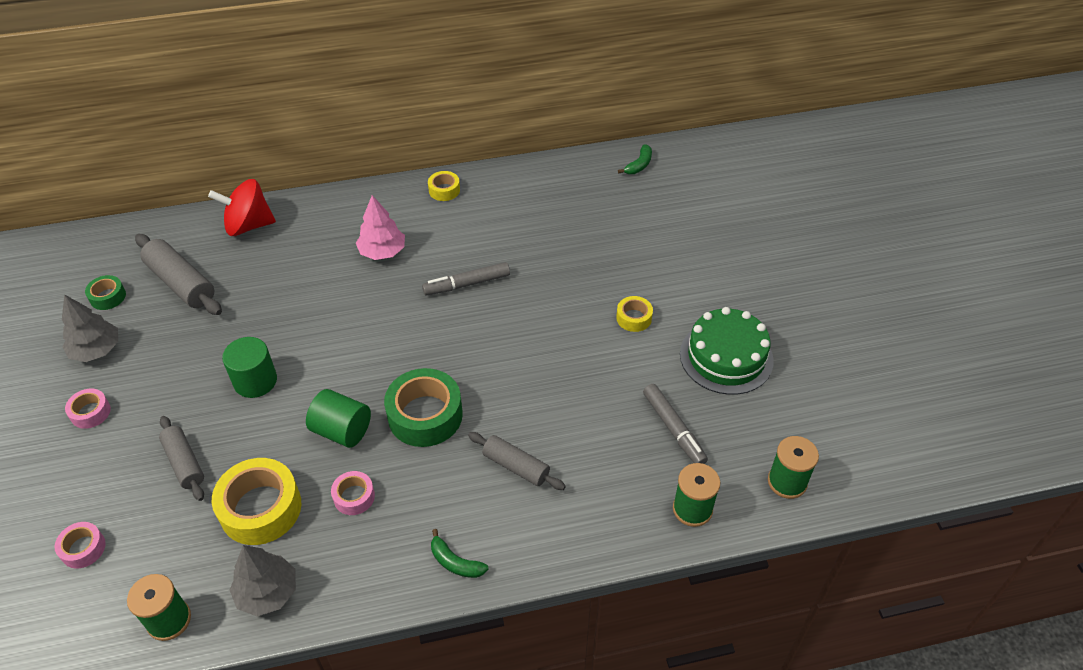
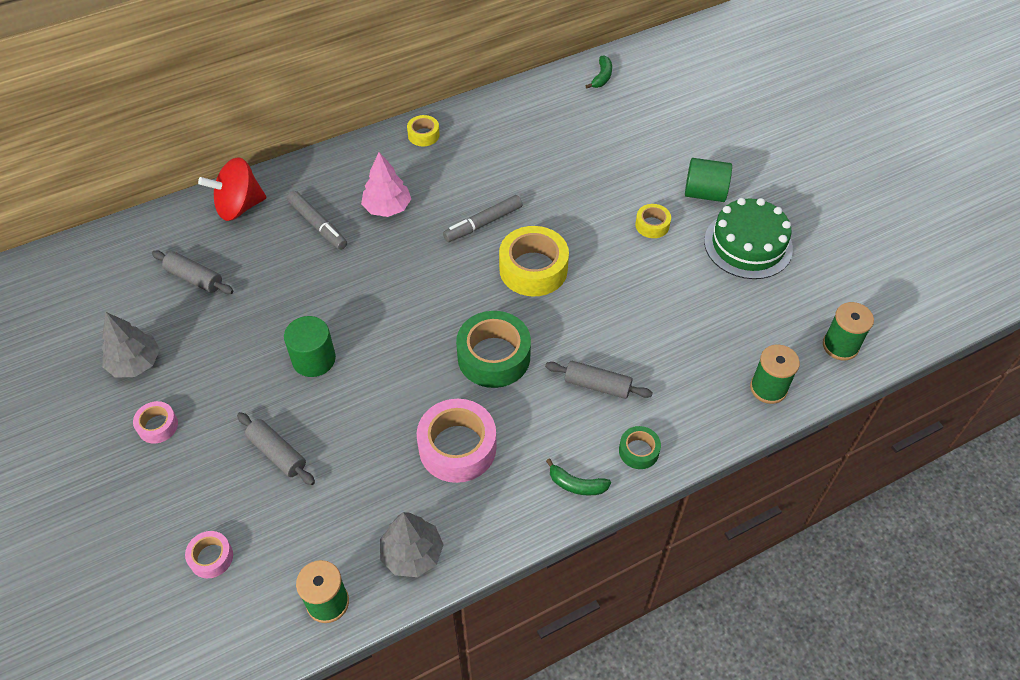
camera: 15 degrees left, 5 degrees up
(108, 297) = (122, 307): green tape -> green tape (638, 451)
(181, 283) = (194, 278): grey rolling pin -> grey rolling pin, size x0.66
(261, 508) = (372, 479): yellow tape -> yellow tape (533, 269)
(342, 431) = (420, 388): green cylinder -> green cylinder (705, 193)
(354, 497) = (457, 447): pink tape -> pink tape, size x1.94
(673, 429) = (725, 320): grey marker -> grey marker (318, 225)

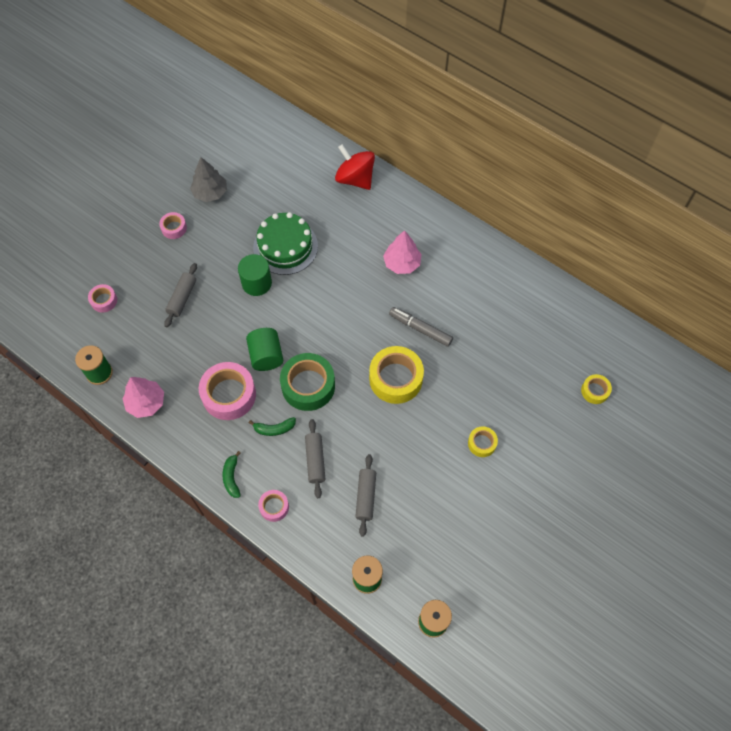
camera: 65 degrees right, 10 degrees up
(194, 278) = (286, 187): grey rolling pin -> grey rolling pin (366, 497)
(318, 225) = (364, 230): grey marker -> none
(412, 554) = (146, 403): grey tree -> pink tree
(423, 135) = (483, 253): yellow tape -> yellow tape (595, 391)
(602, 77) = (624, 347): green banana -> green banana (274, 429)
(638, 451) = (274, 507): green tape -> pink tape
(705, 193) = (537, 470): green cylinder -> green cylinder (266, 356)
(748, 244) = (500, 521): green cake -> green cake (285, 247)

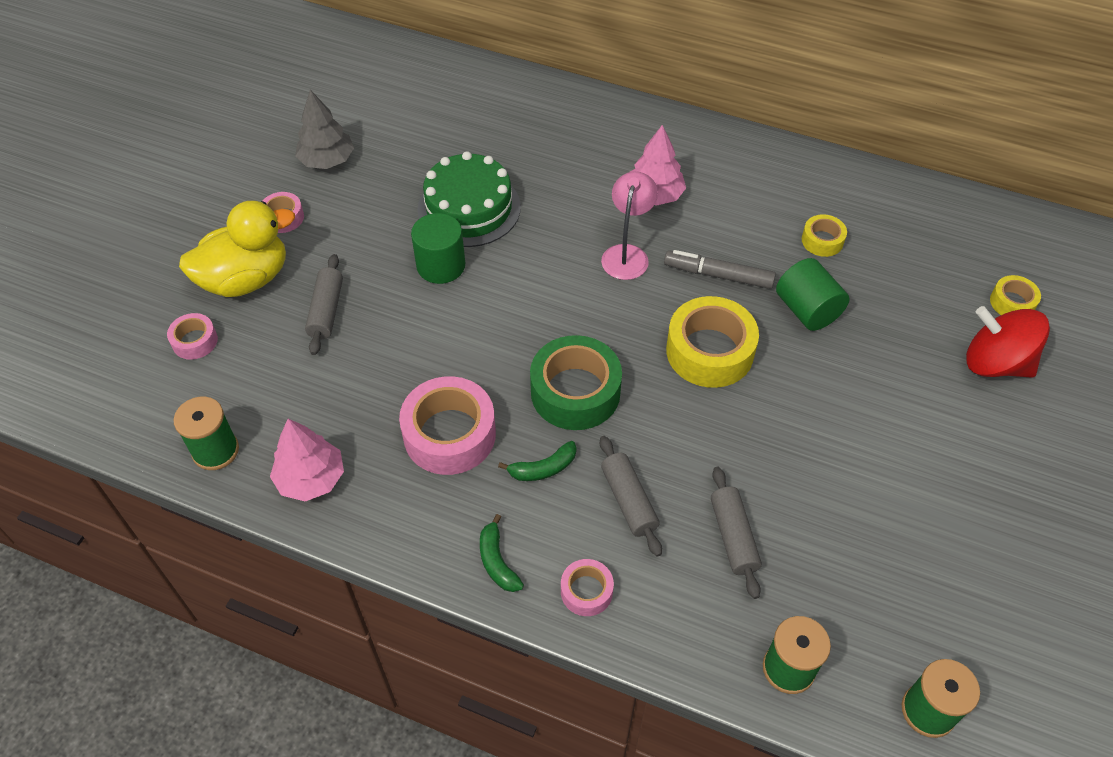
camera: 15 degrees left, 10 degrees down
(142, 266) = (246, 279): none -> yellow duck
(266, 356) = (491, 364): green cylinder -> green cylinder (807, 310)
(355, 179) = (542, 103): red spinning top -> red spinning top (995, 363)
(370, 301) = (627, 254): none -> pink lamp
(482, 443) = (881, 413): yellow tape -> yellow tape (822, 241)

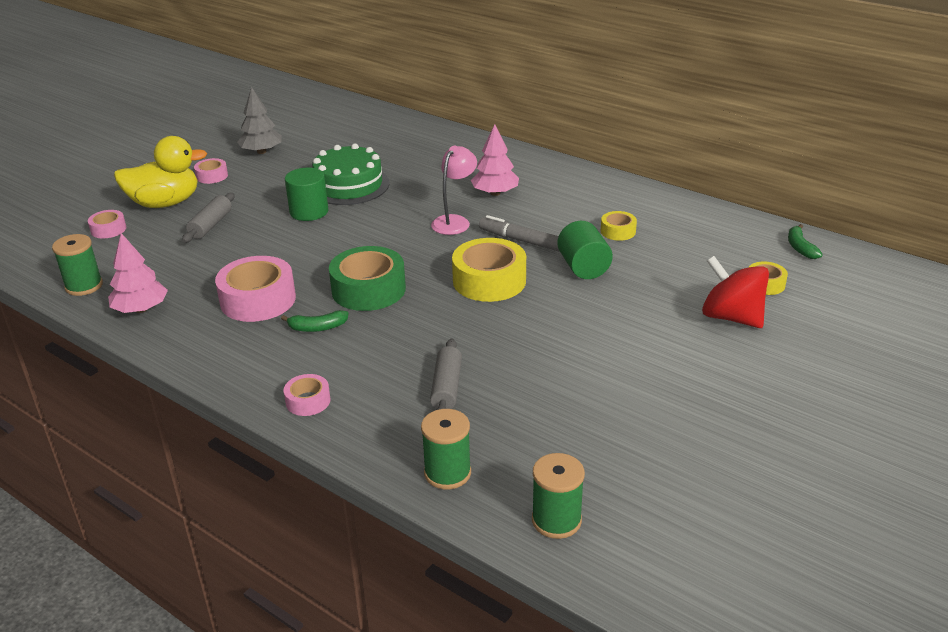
camera: 15 degrees right, 20 degrees down
(497, 561) = (249, 374): green banana -> green banana (800, 248)
(628, 501) = (373, 355): grey rolling pin -> none

